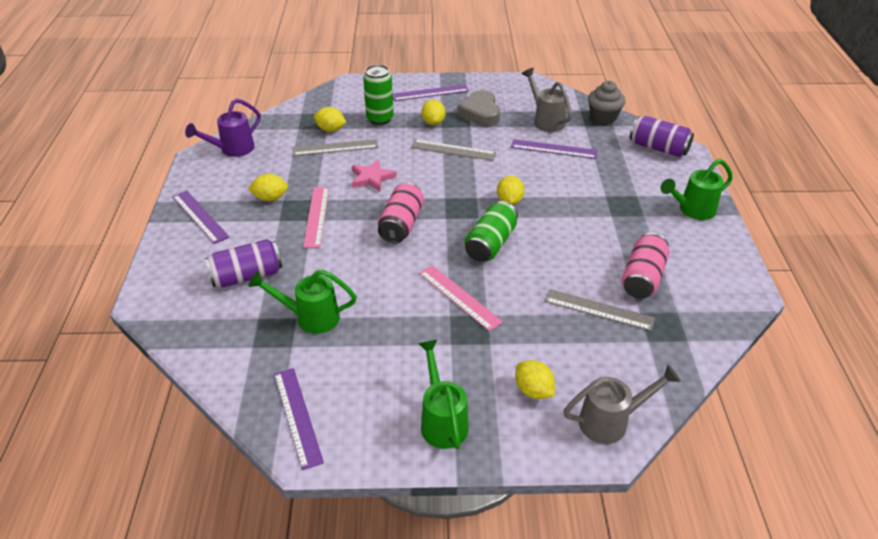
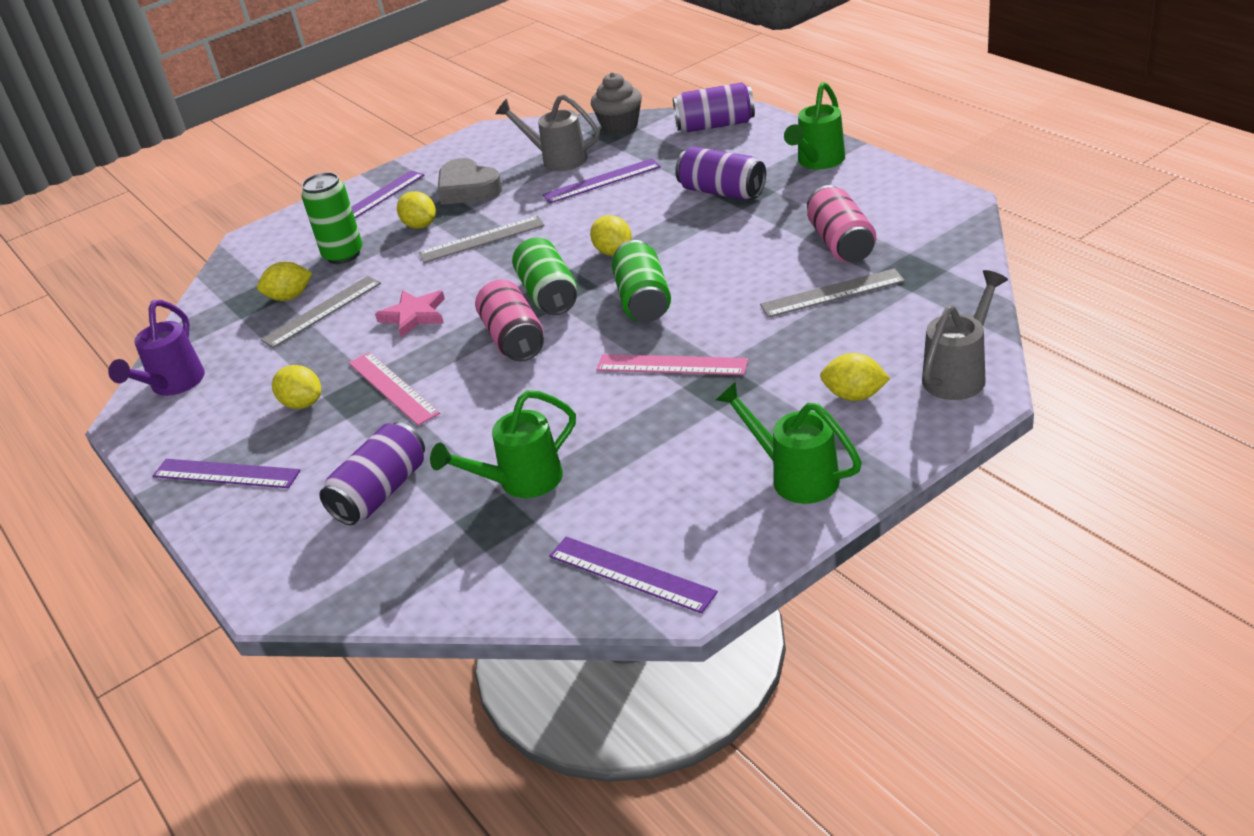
camera: 30 degrees left, 5 degrees down
(270, 198) = (302, 404): yellow lemon -> yellow lemon turned 75 degrees clockwise
(447, 207) = (548, 294): none -> green can
(612, 197) = (722, 192): none -> purple can

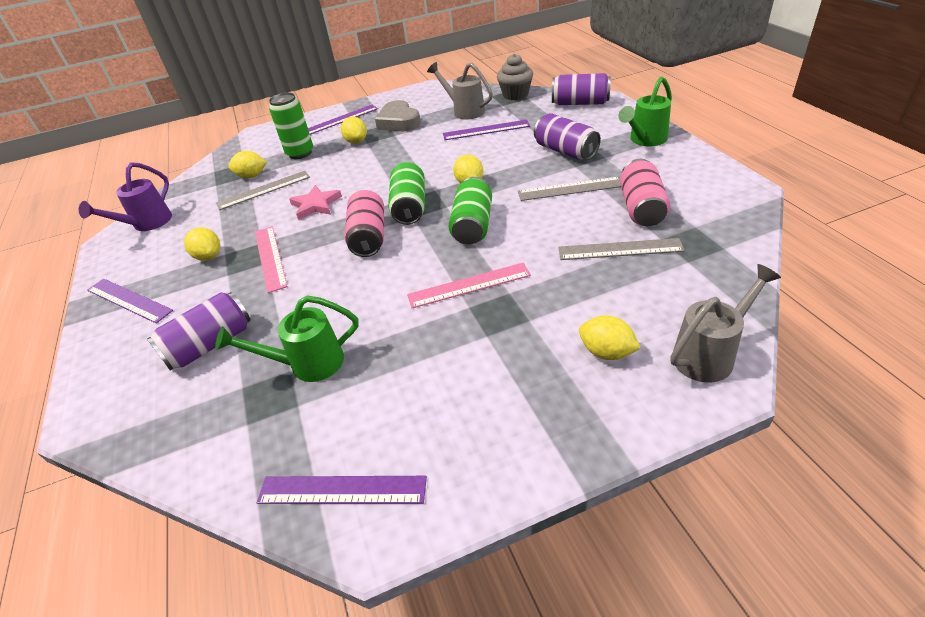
camera: 15 degrees right, 5 degrees up
(482, 239) = (388, 158): grey ruler -> grey ruler (570, 189)
(631, 574) = (342, 489): purple ruler -> purple ruler turned 45 degrees counterclockwise
(671, 365) = (469, 285): pink ruler -> pink ruler turned 45 degrees counterclockwise
(795, 476) = (524, 424): green watering can -> none

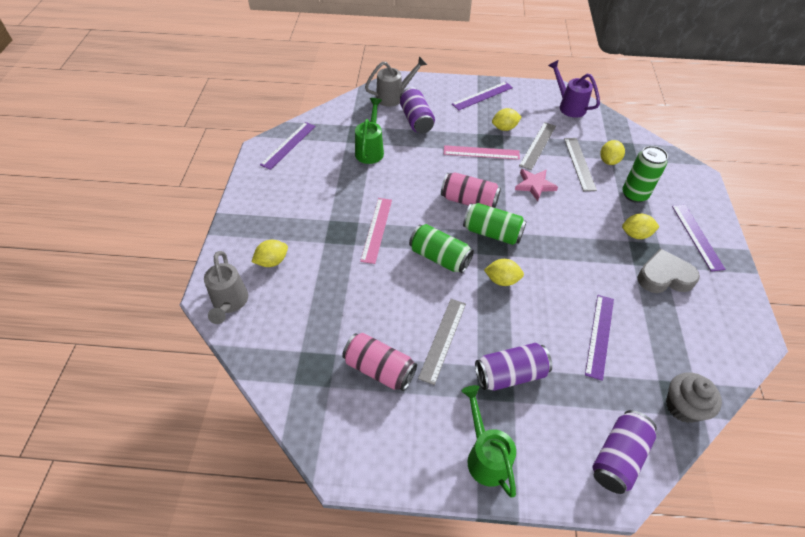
camera: 110 degrees right, 10 degrees up
(464, 111) = (661, 339): grey watering can -> grey watering can (394, 96)
(619, 249) = (345, 322): grey ruler -> grey ruler (538, 145)

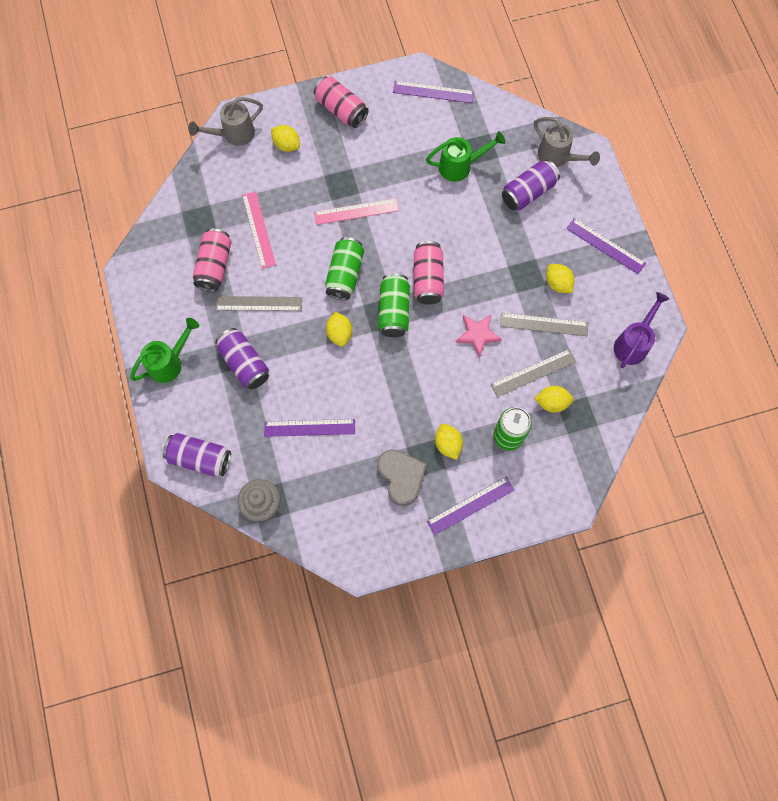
camera: 70 degrees right, 20 degrees up
(262, 209) = (341, 110): none -> pink can
(481, 152) = (505, 271): pink ruler -> pink ruler (259, 229)

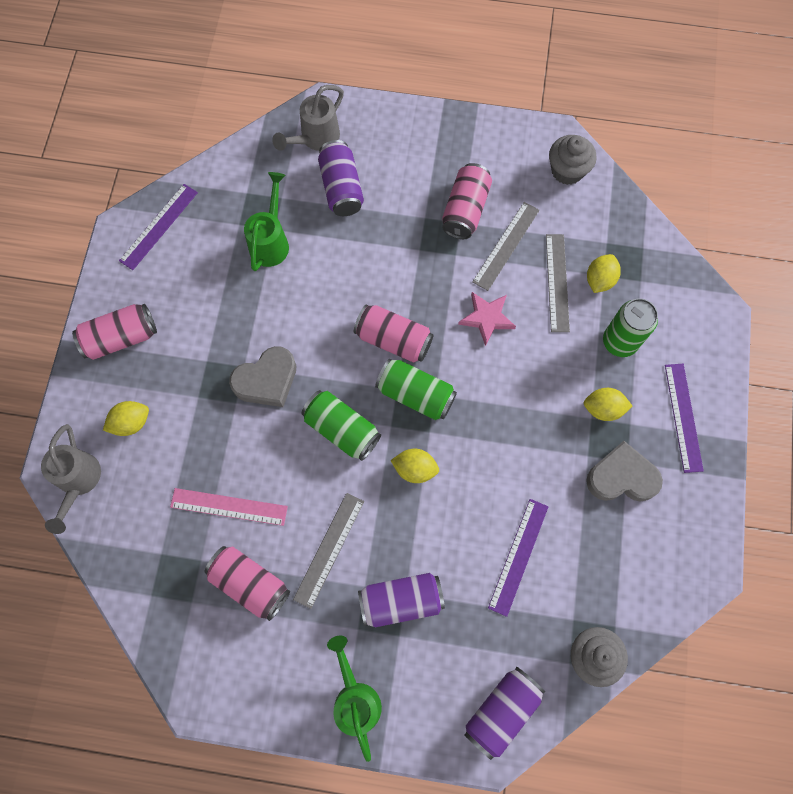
camera: 65 degrees left, 0 degrees up
(356, 211) = (266, 380): pink ruler -> grey heart
(557, 283) = (465, 210): yellow lemon -> pink can
(558, 157) = (315, 139): grey watering can -> grey watering can turned 150 degrees clockwise
(605, 246) = (444, 144): purple ruler -> none
(633, 343) = (567, 170): purple watering can -> grey cupcake

